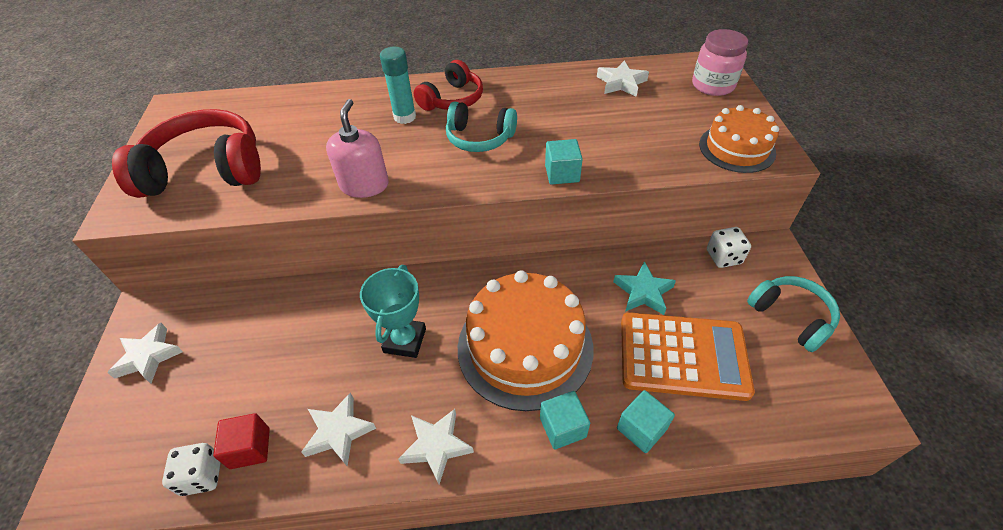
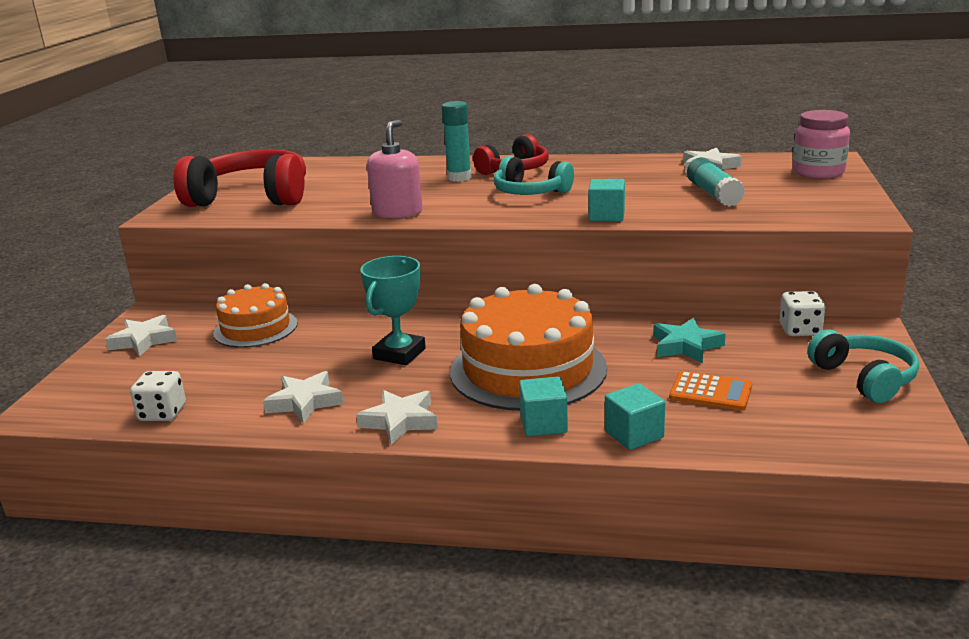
camera: 15 degrees right, 25 degrees down
(250, 448) = (214, 402): red cube -> none
(640, 127) = (713, 194): none -> turquoise glue stick
(683, 356) = (710, 392): orange calculator -> orange calculator, size x0.51
(737, 148) = (819, 211): orange cake -> orange cake (256, 328)

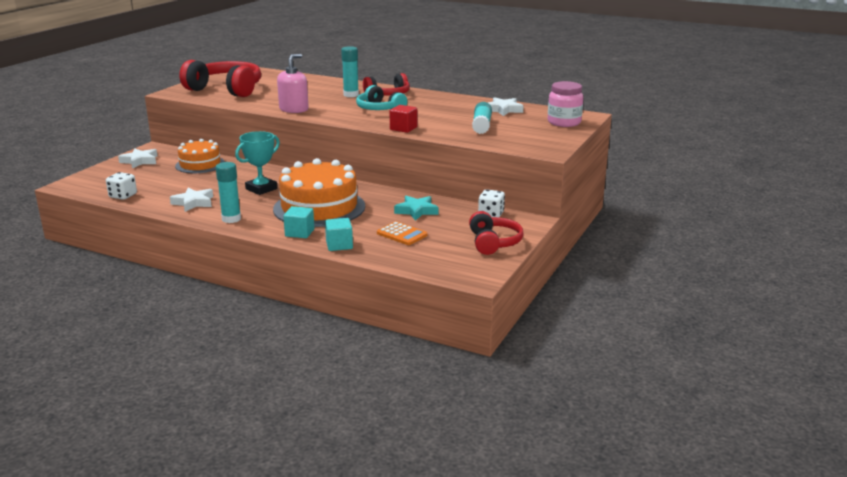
camera: 15 degrees right, 0 degrees up
(400, 421) = (231, 219): white star -> turquoise glue stick
(606, 216) = (403, 128): turquoise cube -> red cube
(864, 378) = (493, 242): turquoise headphones -> red headphones

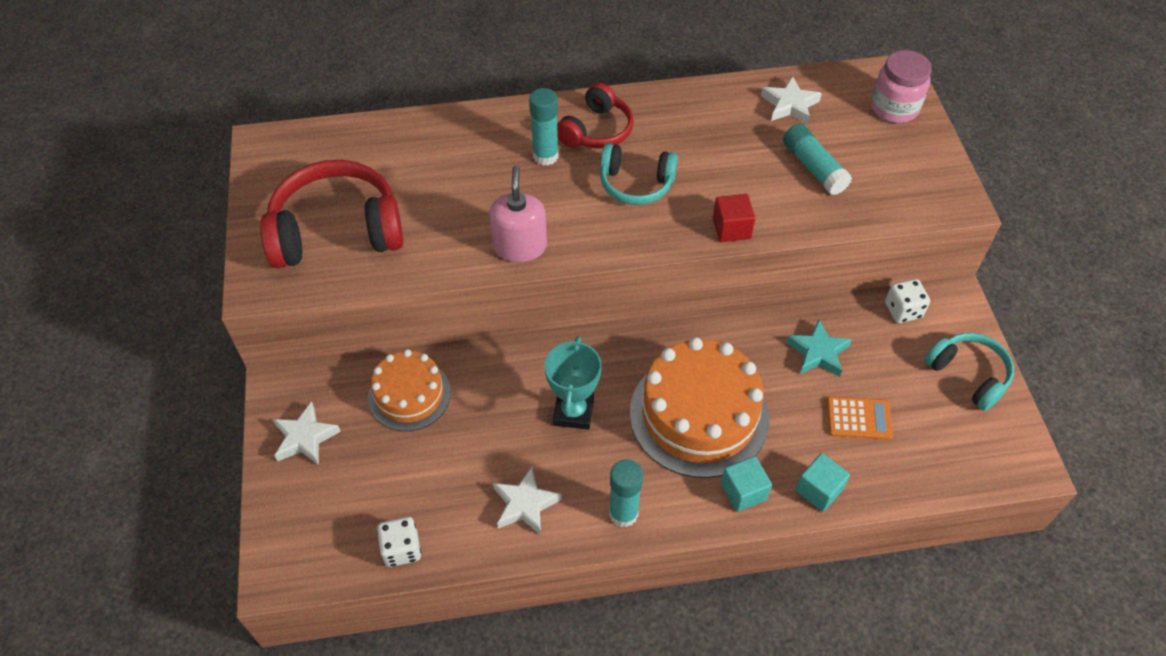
camera: 35 degrees left, 30 degrees up
(493, 242) = (968, 375): red headphones -> turquoise headphones

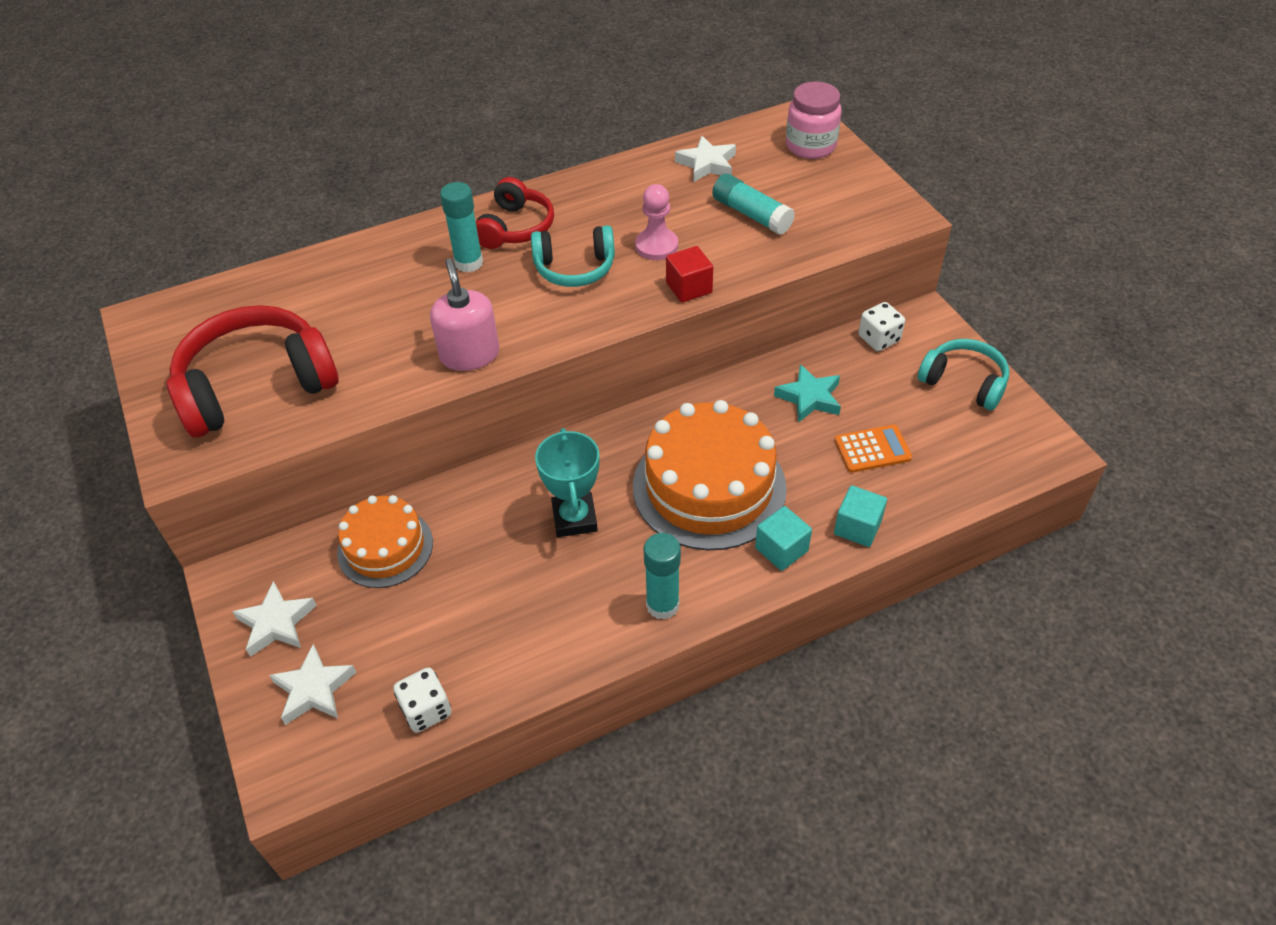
camera: 15 degrees left, 5 degrees down
(525, 504) = (552, 625): white star -> white star (314, 689)
(716, 179) = (656, 246): none -> pink pawn

